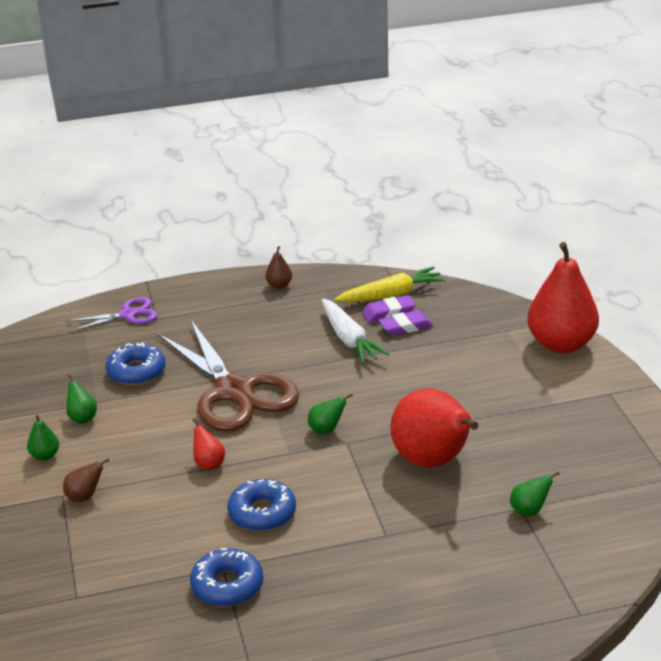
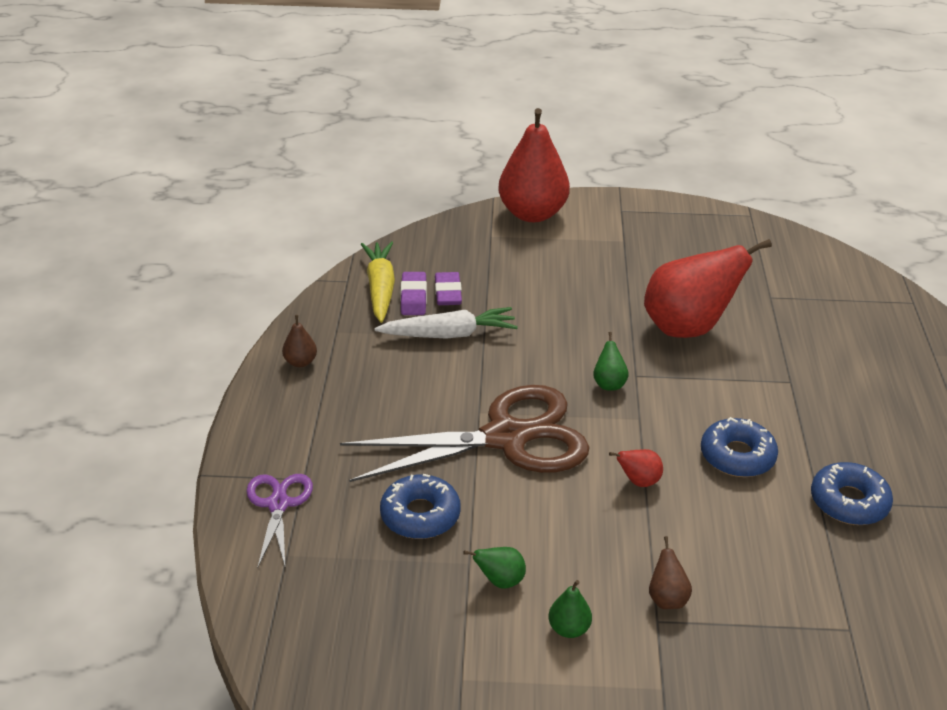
camera: 75 degrees left, 5 degrees up
(529, 510) = (776, 293): green pear -> none

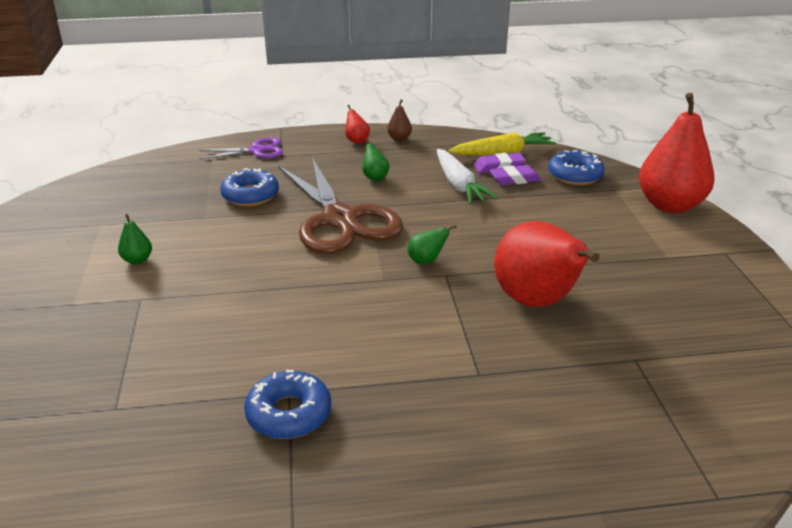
camera: 80 degrees right, 5 degrees down
(500, 581) = (186, 230): green pear -> green pear (375, 177)
(638, 481) = (299, 282): red pear -> red pear (356, 141)
(667, 599) = (163, 302): brown pear -> none
(737, 456) = (345, 337): blue donut -> blue donut (575, 175)

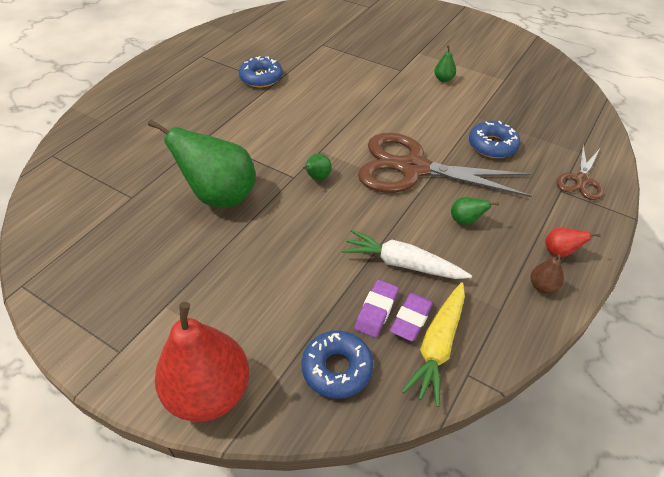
camera: 130 degrees right, 15 degrees up
(256, 150) = (581, 180): purple scissors -> brown scissors
(537, 302) = (220, 196): red pear -> green pear

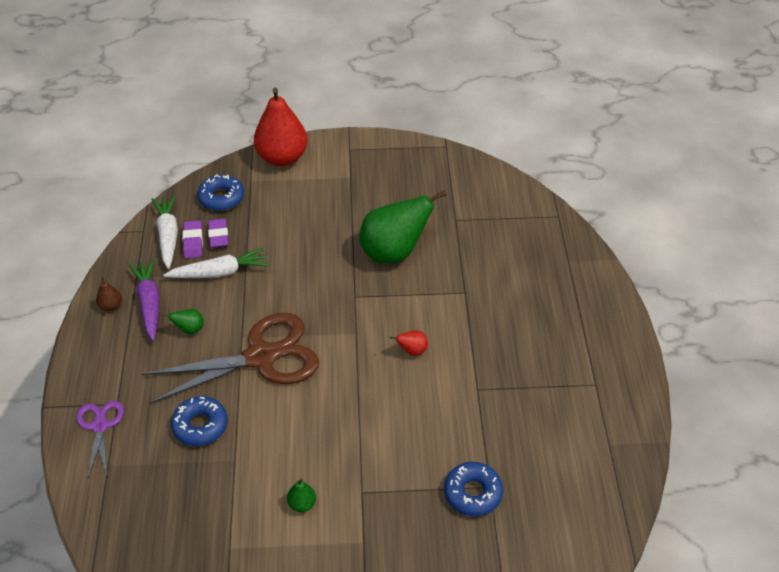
camera: 145 degrees right, 0 degrees up
(261, 78) = (497, 388): blue donut -> blue donut (473, 493)
(317, 177) = (335, 305): green pear -> none
(438, 346) = (168, 235): yellow carrot -> white carrot
(497, 268) = (149, 303): none -> purple carrot
(559, 252) = (104, 340): red pear -> red pear (412, 351)
(581, 180) = (100, 426): brown scissors -> purple scissors

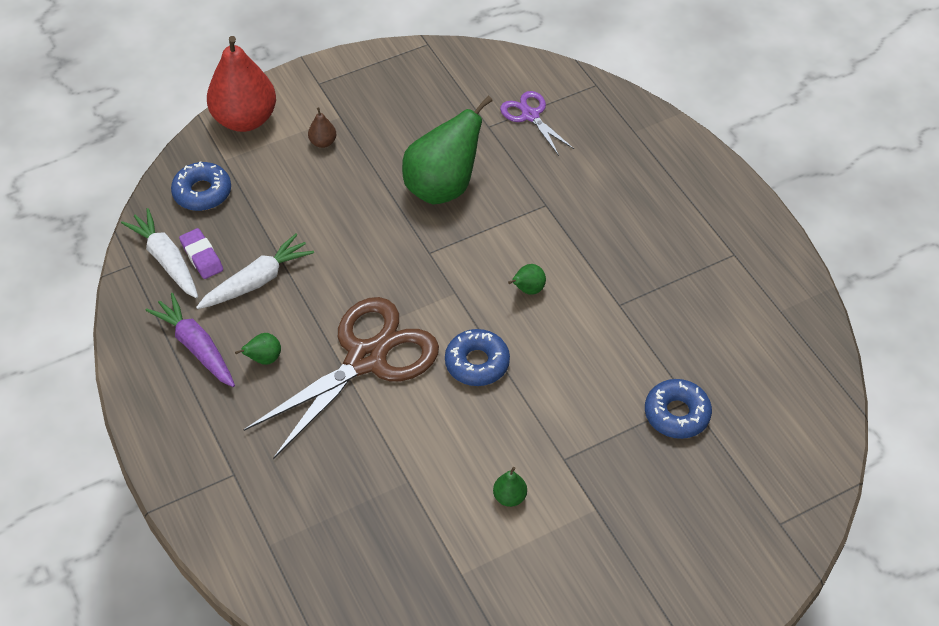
camera: 25 degrees left, 5 degrees up
(100, 426) = (230, 506): purple scissors -> purple scissors (530, 115)
(111, 306) = (151, 367): brown pear -> brown pear (323, 142)
(200, 425) = (346, 460): blue donut -> blue donut (477, 363)
(218, 236) = (228, 238): purple eraser -> none
(412, 351) = (528, 289): red pear -> green pear

